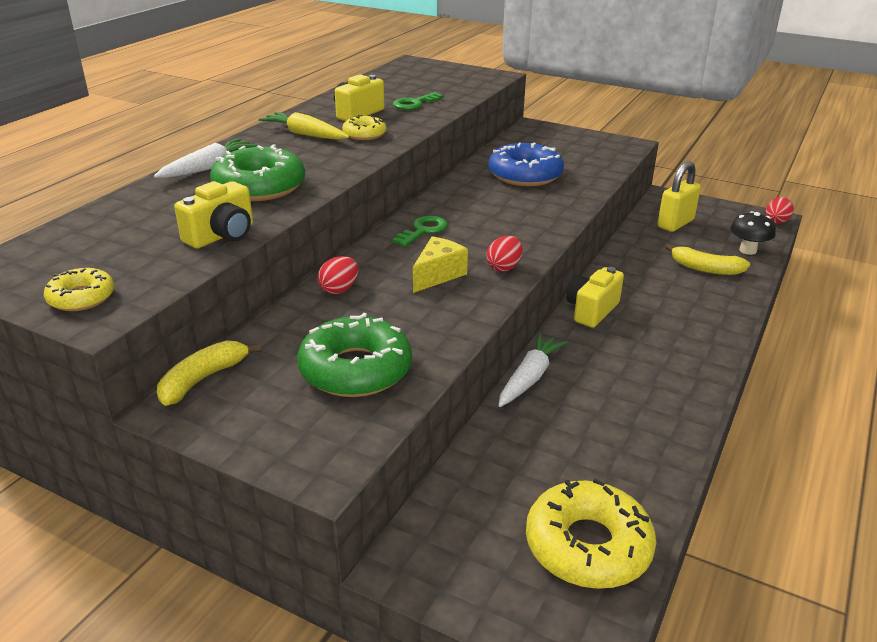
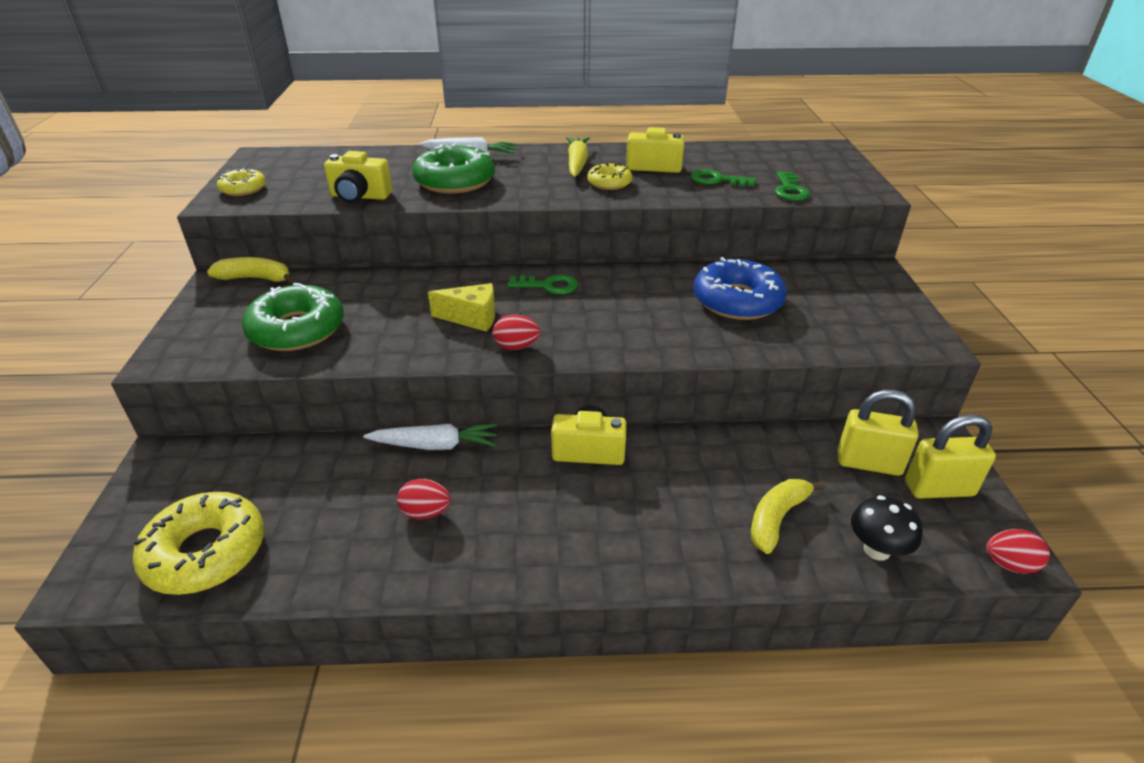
camera: 60 degrees right, 5 degrees up
(339, 289) = (411, 283): red egg -> red egg (426, 512)
(462, 91) = (790, 190): none -> green key
(705, 269) = (776, 519): yellow banana -> yellow banana turned 45 degrees clockwise
(710, 214) = (939, 489): none -> yellow padlock

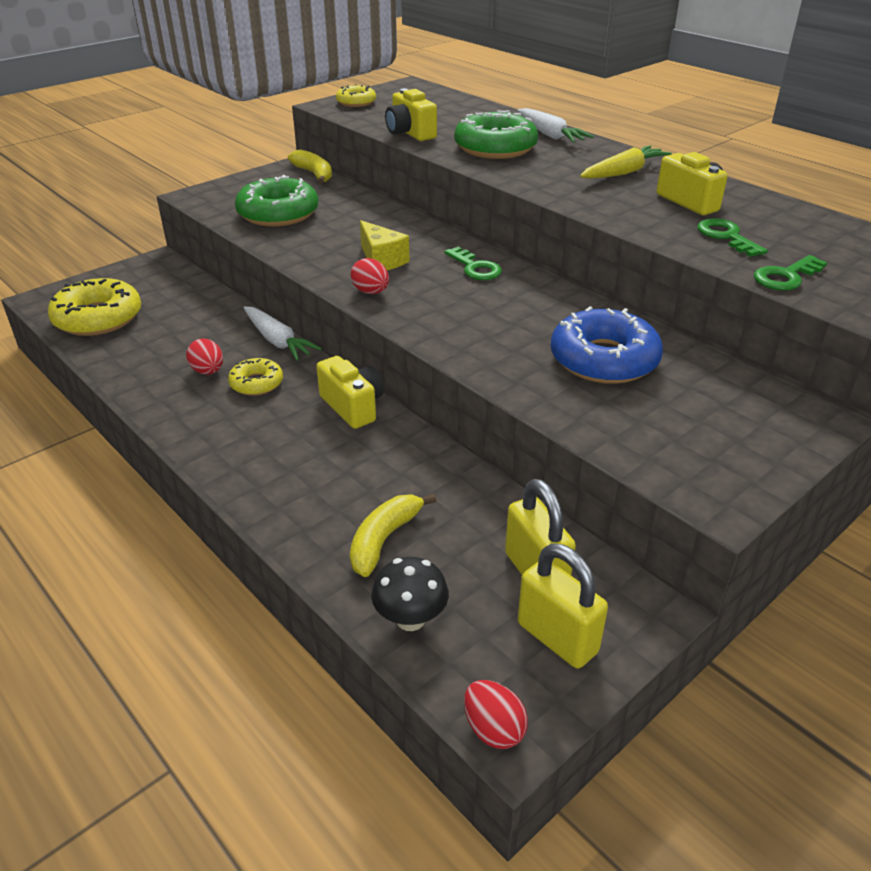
camera: 50 degrees right, 0 degrees up
(609, 183) = (614, 197): yellow donut -> yellow donut (256, 383)
(776, 519) = (384, 540): yellow banana -> yellow banana turned 60 degrees counterclockwise

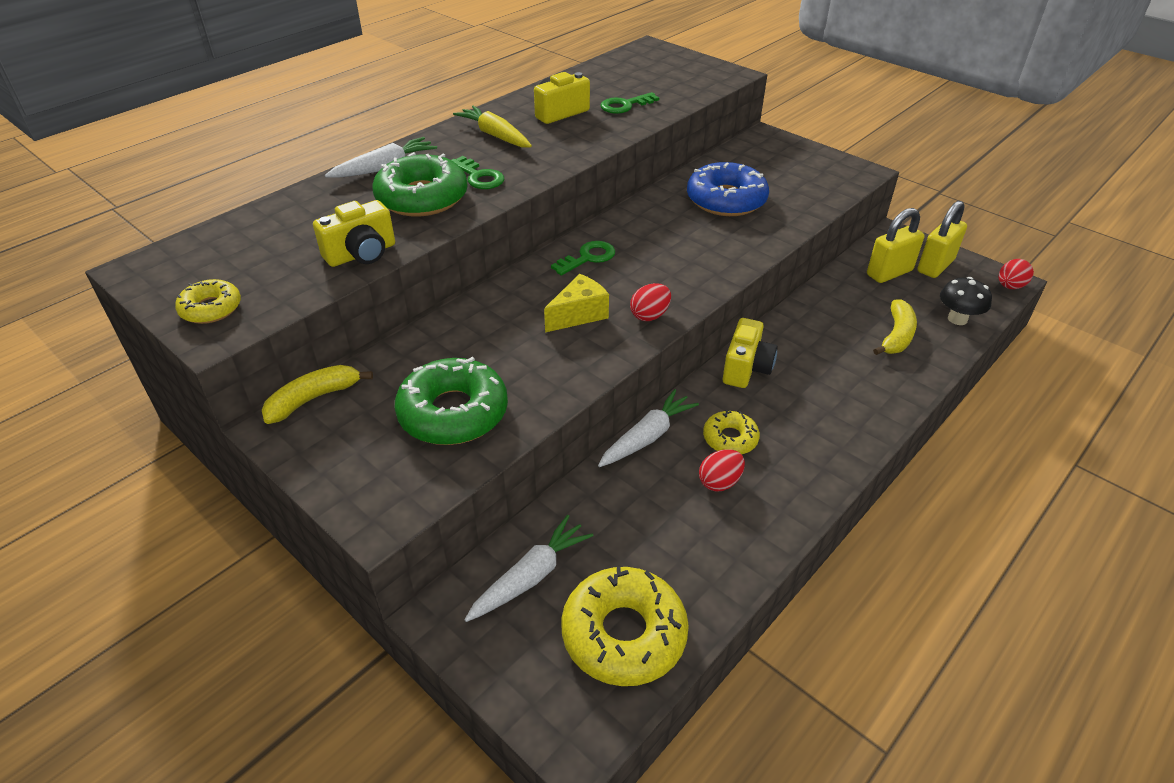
camera: 95 degrees left, 5 degrees up
(167, 288) = (531, 576): none -> white carrot
(353, 406) = (746, 368): yellow camera -> yellow camera turned 150 degrees clockwise
(384, 540) = (896, 336): yellow banana -> yellow banana turned 90 degrees counterclockwise
(786, 277) = (684, 93): green key -> green key (479, 177)

